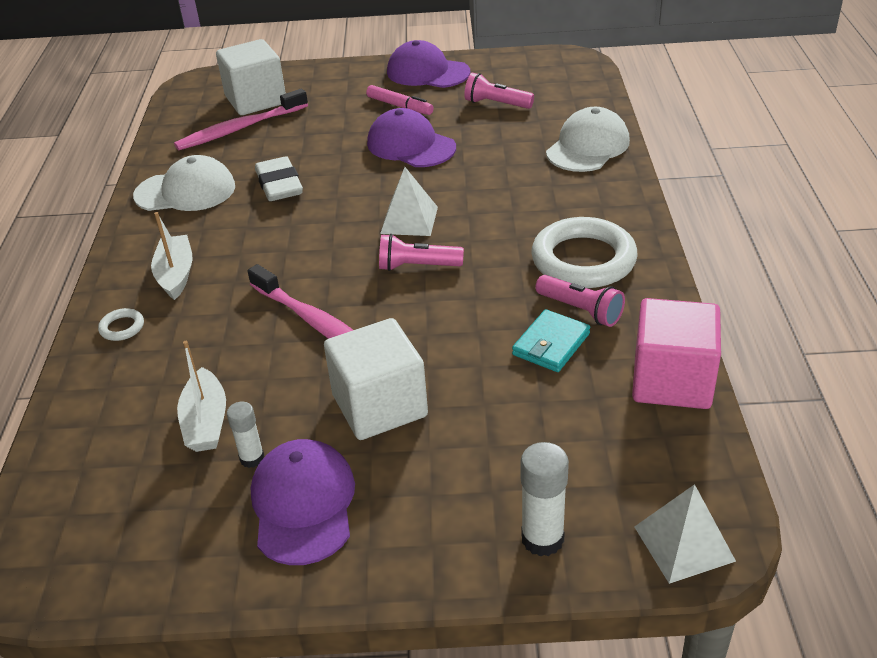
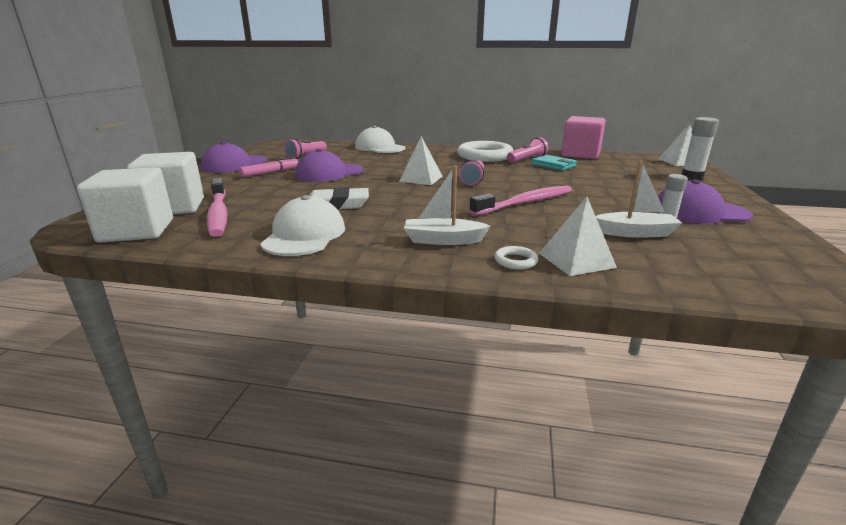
camera: 80 degrees left, 15 degrees down
(123, 369) = (576, 260): none -> white pyramid
(379, 406) = (607, 194): white cube -> white cube (137, 231)

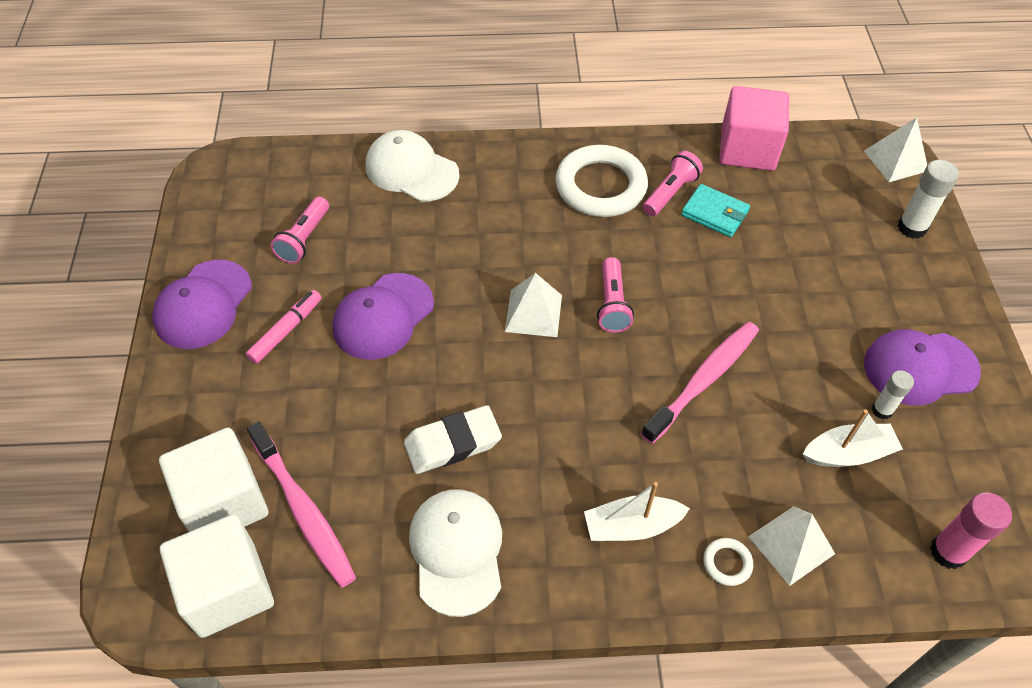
camera: 15 degrees left, 30 degrees up
(731, 278) = (948, 552): none -> pink glue stick

